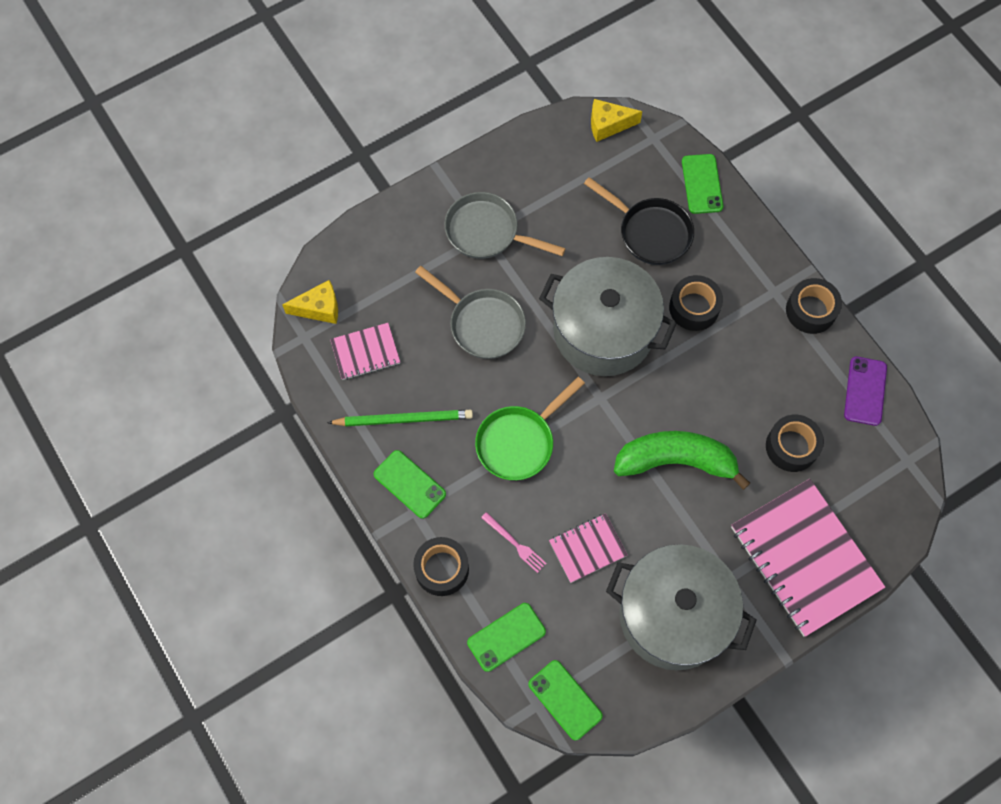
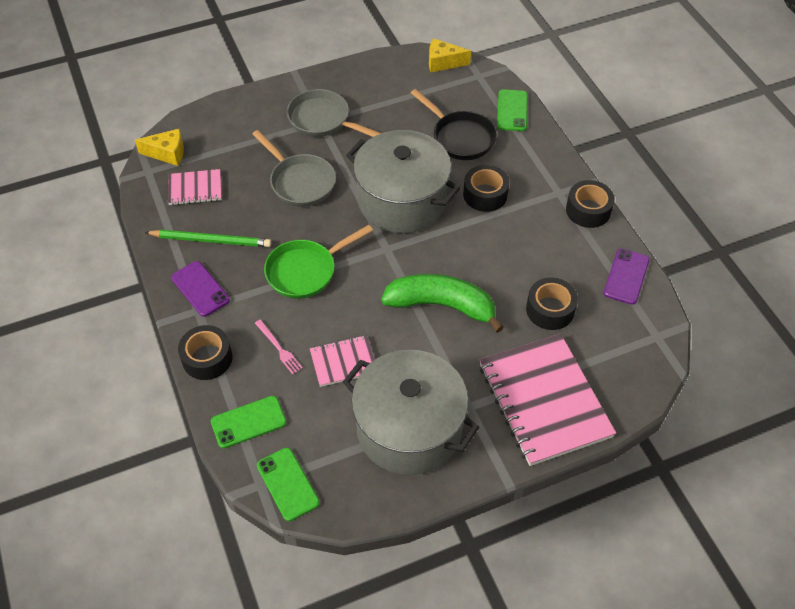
camera: 10 degrees right, 15 degrees down
(409, 484) = (200, 289): green phone -> purple phone

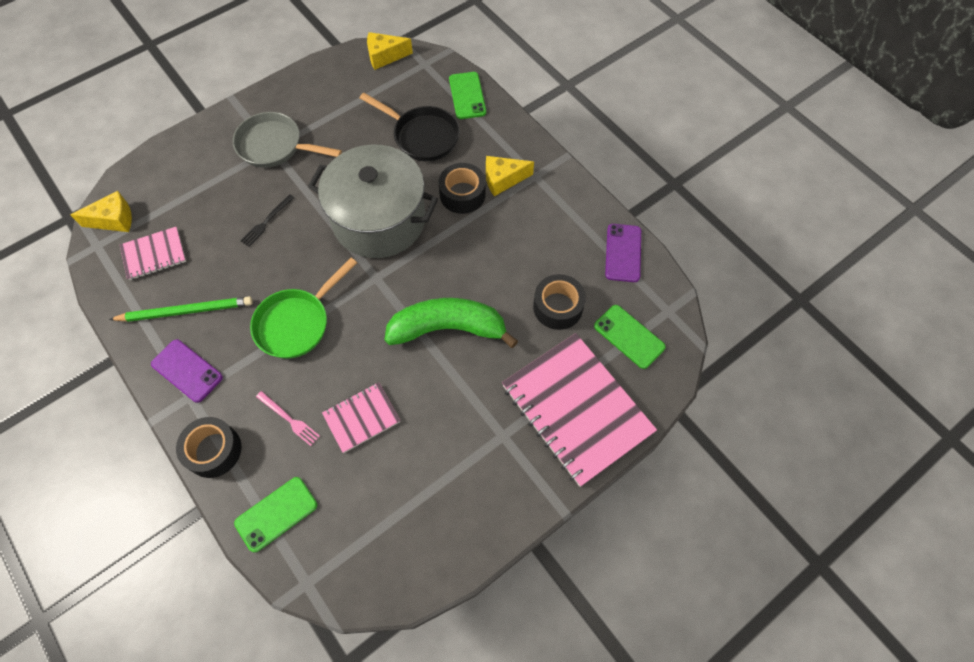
camera: 15 degrees left, 10 degrees up
(287, 484) = (335, 575): green phone -> green phone (629, 336)
(300, 182) = (266, 222): grey pan -> black fork
(409, 429) = (448, 477): grey pot -> none
(527, 190) = (503, 180): none -> yellow cheese
(588, 210) = (568, 189): black tape -> none

